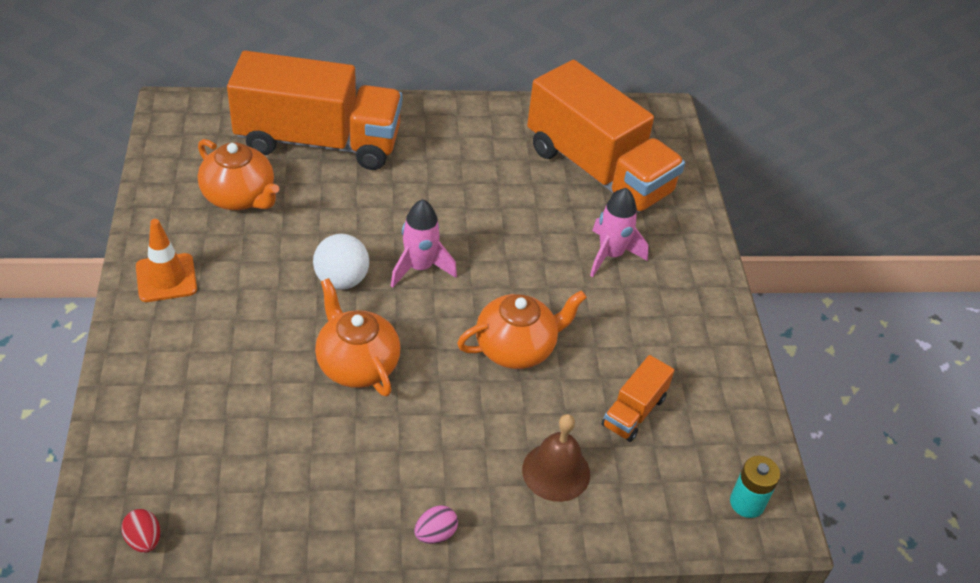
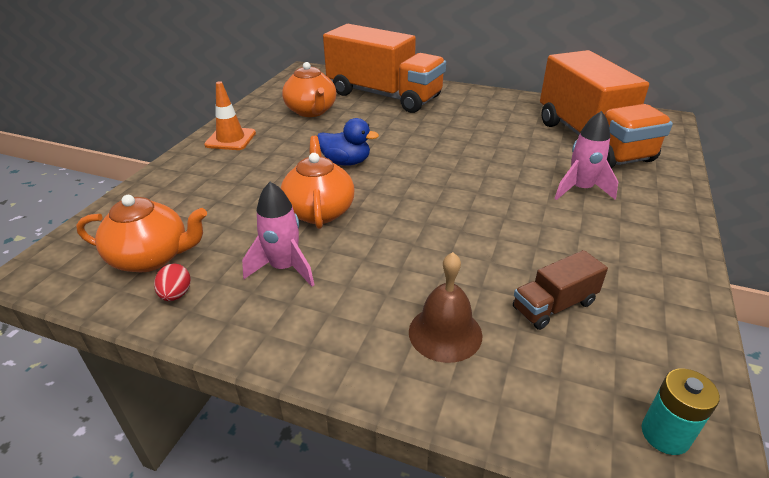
camera: 30 degrees right, 10 degrees down
(144, 540) = (68, 278): red egg -> red egg (176, 294)
(341, 280) = (346, 162): white ball -> blue duck
(419, 268) = (410, 167): pink rocket -> pink rocket (284, 268)
(435, 534) = (294, 349): pink egg -> none
(516, 348) = (460, 230): orange teapot -> orange teapot (152, 257)
(634, 411) = (554, 305): orange truck -> brown truck

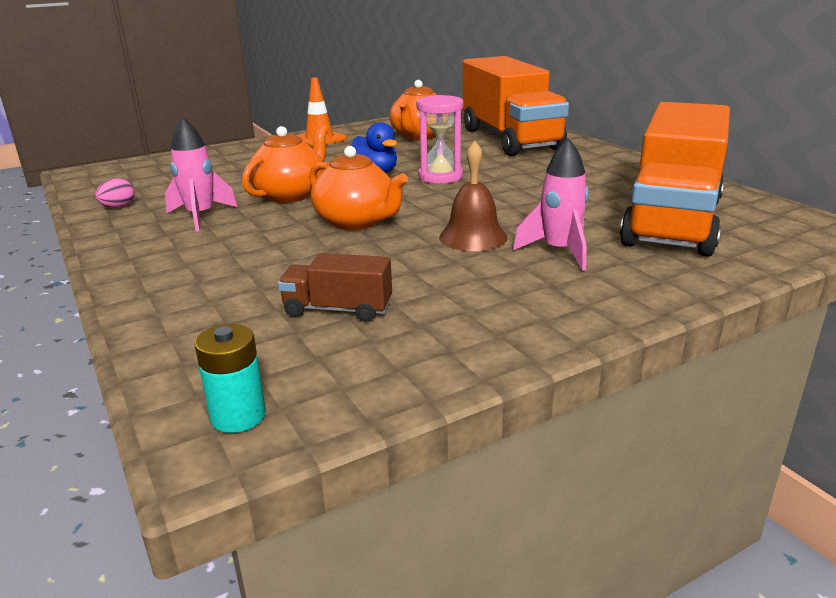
camera: 40 degrees right, 10 degrees down
(152, 257) = (143, 186): orange teapot -> orange teapot (357, 222)
(176, 294) = (118, 207): red egg -> pink egg
(400, 149) = (440, 176): none -> pink hourglass
(445, 333) = (221, 288): brown bell -> brown bell (473, 237)

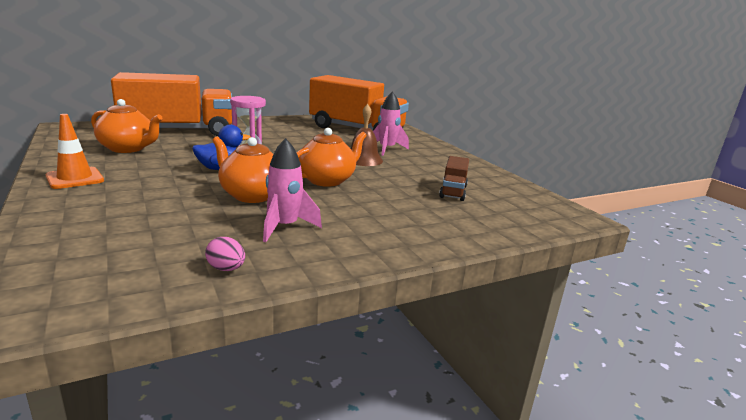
camera: 90 degrees left, 5 degrees down
(238, 416) = (555, 213): turquoise battery -> none

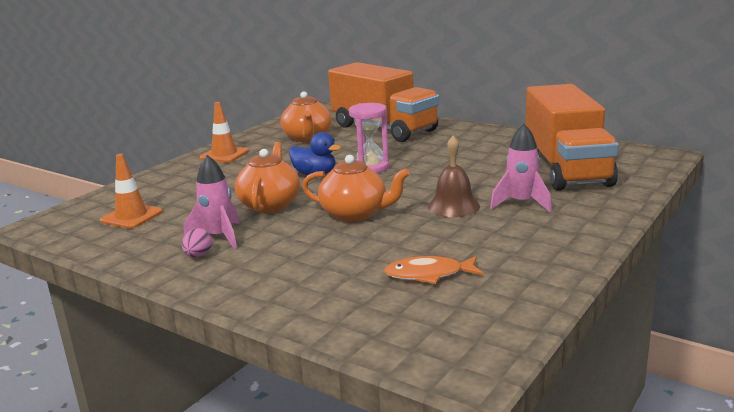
camera: 65 degrees right, 0 degrees up
(141, 251) = (131, 216): none -> orange traffic cone
(226, 269) = (128, 246): pink egg -> pink egg (198, 255)
(453, 191) = (429, 274): brown truck -> orange fish

